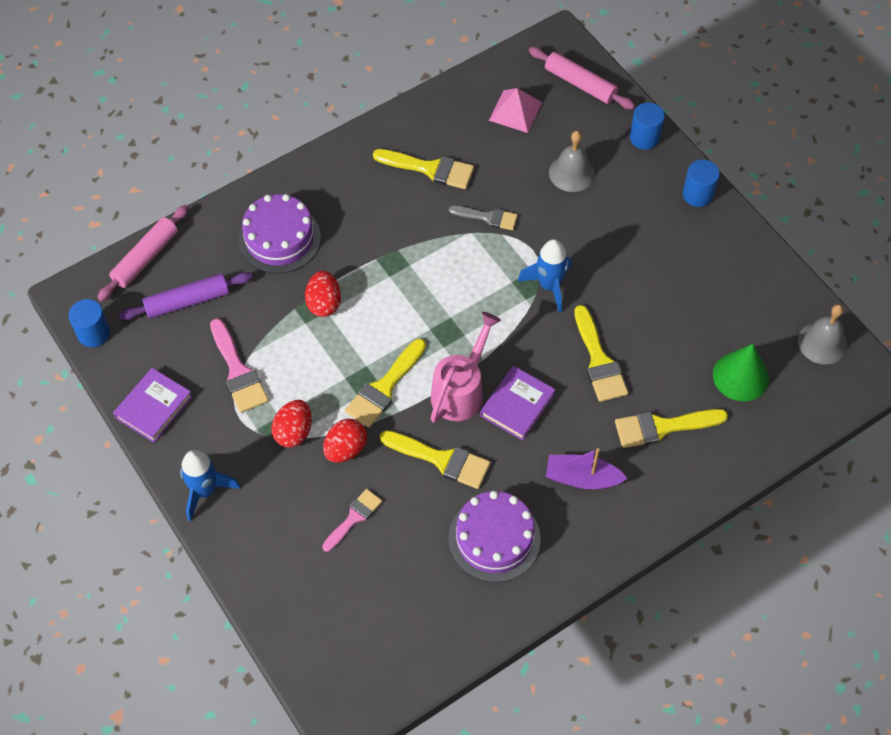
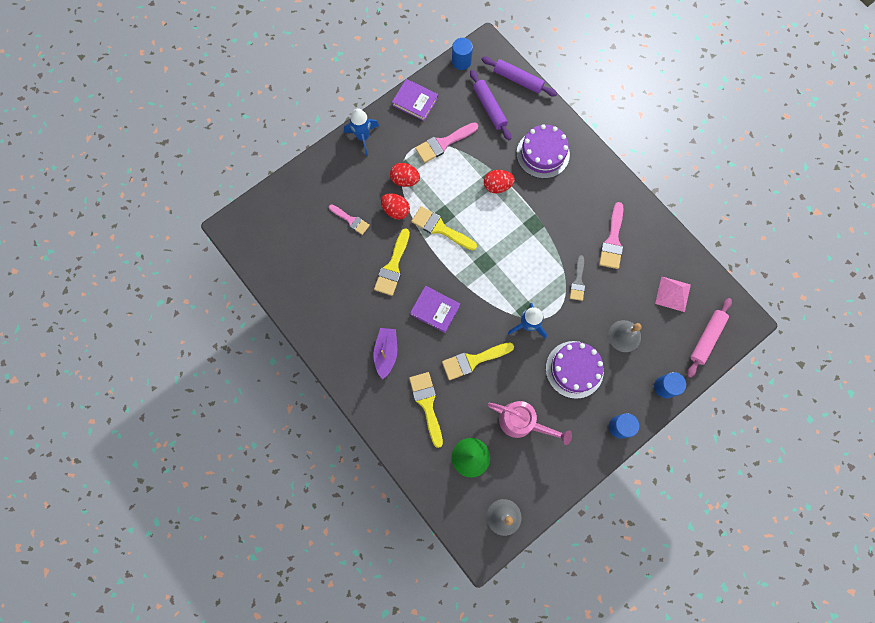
camera: 85 degrees right, 15 degrees up
(145, 258) = (518, 80): pink rolling pin -> purple rolling pin
(430, 169) = (612, 240): yellow brush -> pink brush
(461, 390) = (442, 274): pink watering can -> pink watering can (522, 422)
(494, 538) = (342, 302): purple cake -> purple cake (574, 369)

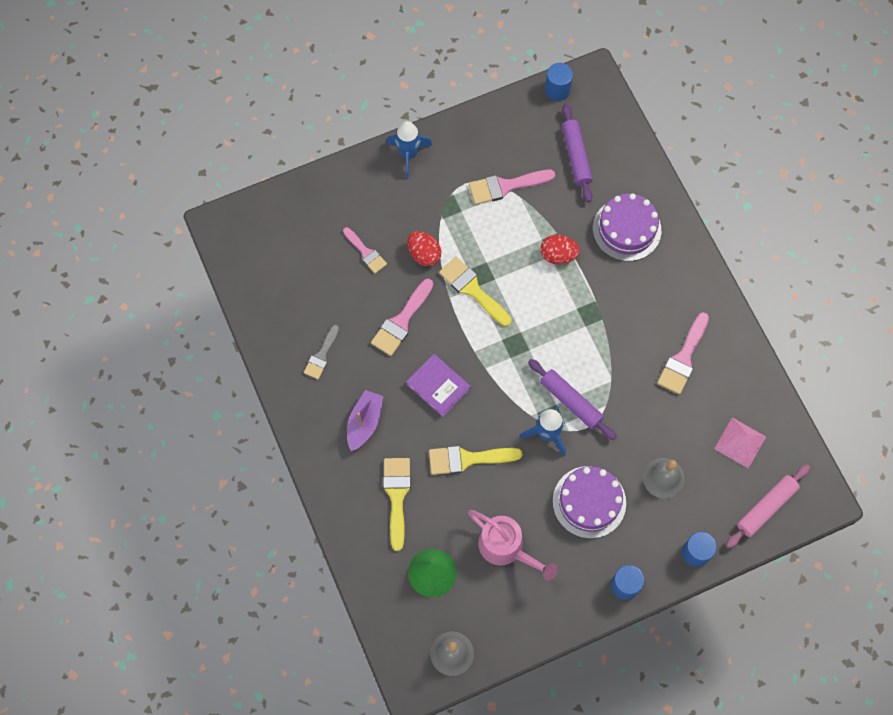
camera: 15 degrees right, 5 degrees down
(393, 266) = (401, 321): yellow brush -> pink brush
(405, 180) = (445, 220): red egg -> none
(415, 102) = (485, 126): purple book -> none
(518, 80) = (622, 130): purple rolling pin -> purple rolling pin (571, 401)
(578, 281) = (625, 397): grey brush -> grey brush (321, 355)

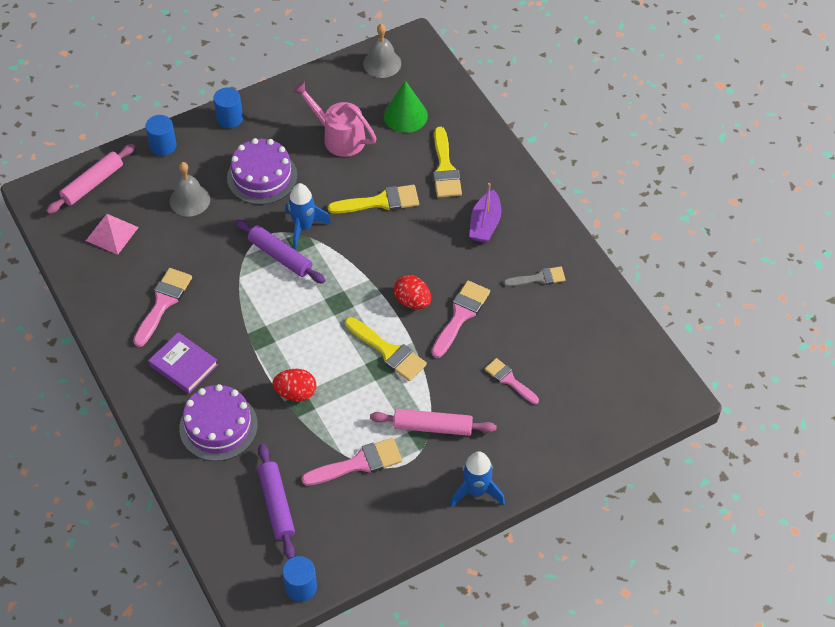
camera: 175 degrees right, 15 degrees down
(321, 355) = (539, 278): grey brush -> grey brush turned 60 degrees clockwise
(424, 254) = (445, 383): red egg -> red egg (412, 301)
(438, 386) = (415, 259): purple book -> purple book (184, 365)
(439, 214) = (433, 427): none -> pink rolling pin

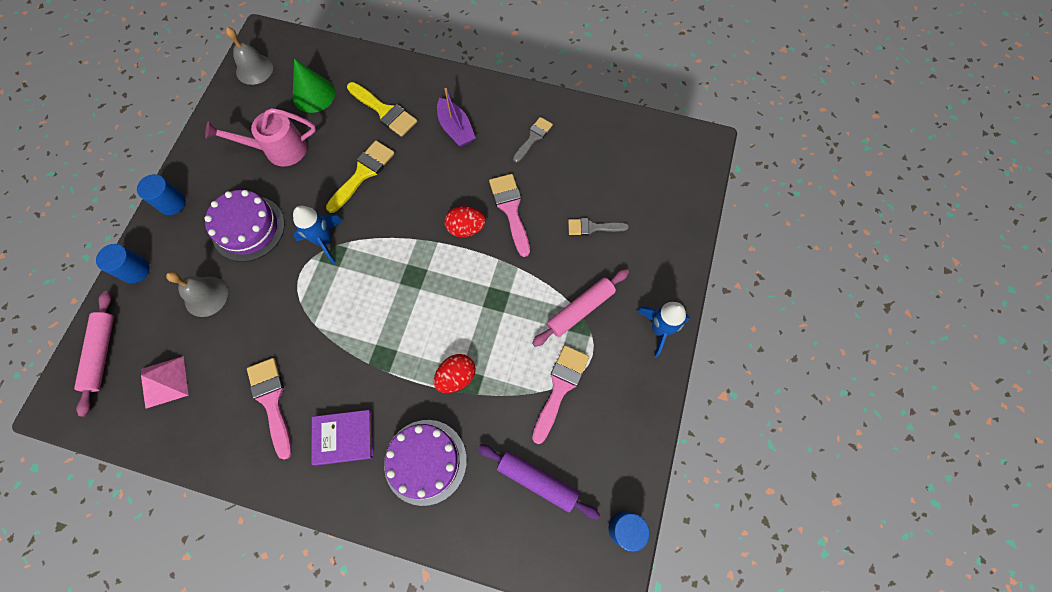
camera: 45 degrees left, 15 degrees up
(280, 256) = (330, 279): purple rolling pin -> none
(388, 351) = (489, 282): yellow brush -> none
(509, 380) = (593, 227): pink brush -> grey brush

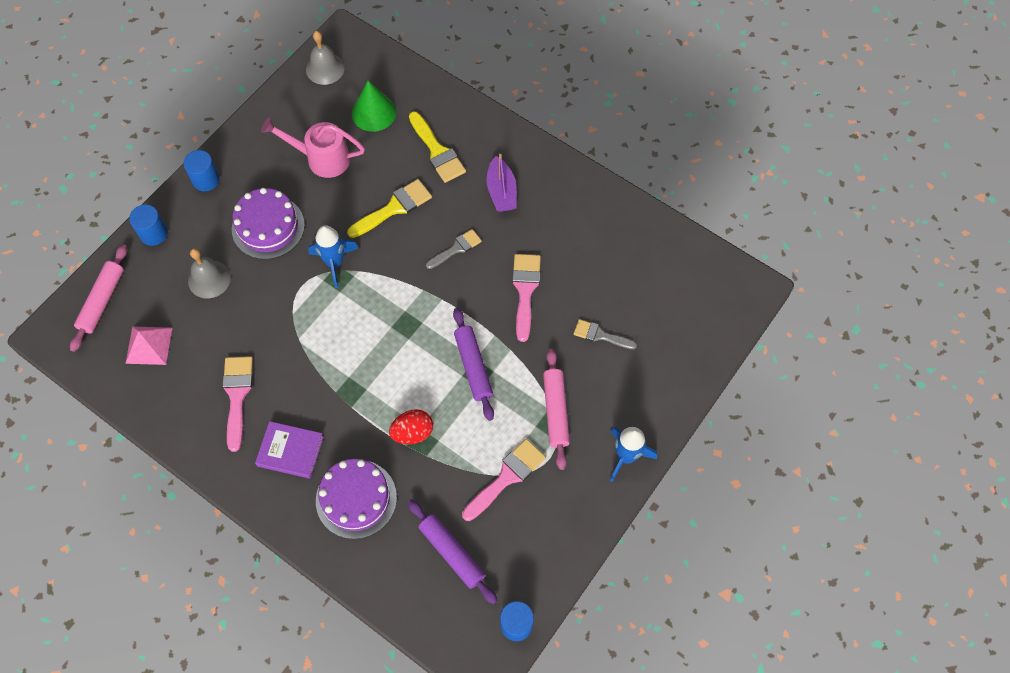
camera: 20 degrees right, 5 degrees down
(466, 228) = (474, 295): red egg -> none
(490, 294) = (473, 366): none -> purple rolling pin
(533, 138) = (576, 225): grey brush -> grey brush (456, 248)
(580, 309) = (555, 411): pink rolling pin -> pink rolling pin turned 75 degrees counterclockwise

